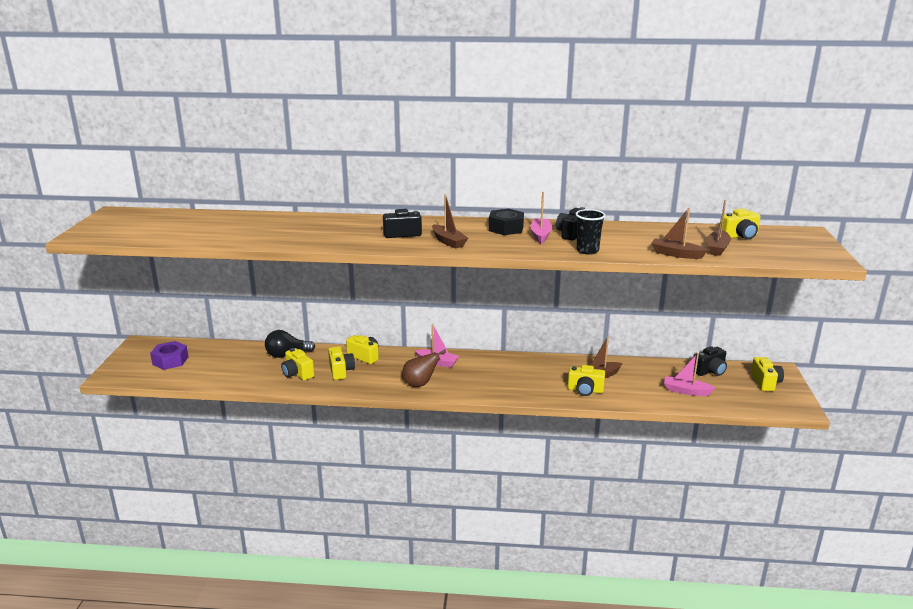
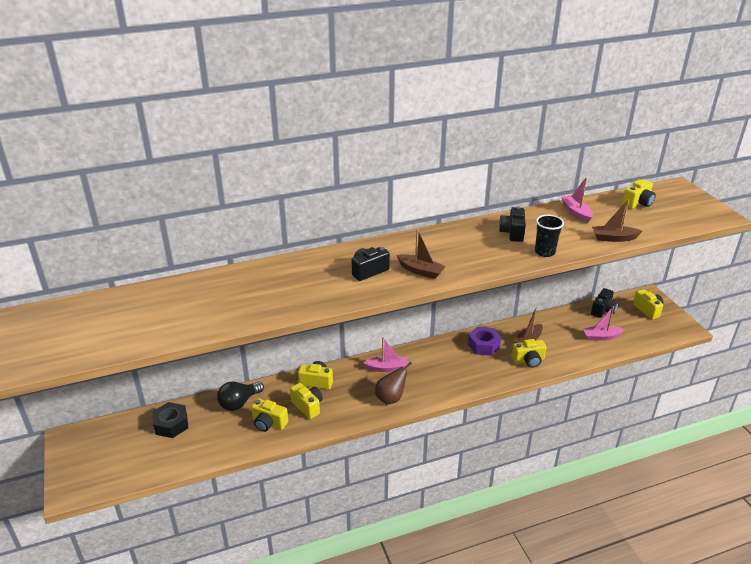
camera: 25 degrees left, 10 degrees up
(170, 361) = (122, 449): purple nut -> purple nut (483, 345)
(506, 228) = (452, 239): black nut -> black nut (171, 424)
(540, 235) = (490, 241): pink boat -> pink boat (576, 213)
(717, 248) = (635, 222): brown boat -> none

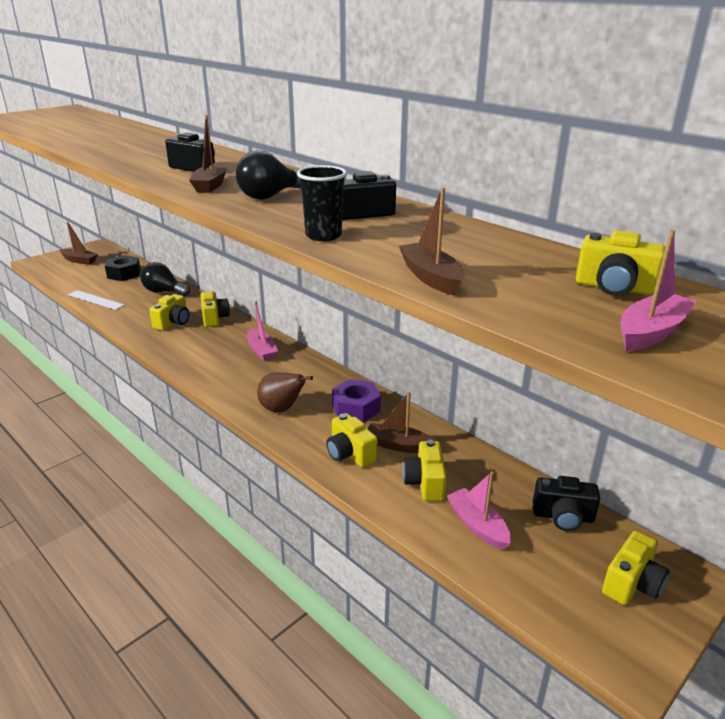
camera: 65 degrees right, 5 degrees down
(101, 455) = (79, 260): none -> brown boat
(220, 450) = (96, 300): none -> white ruler
(269, 423) = (140, 311): yellow camera -> yellow camera (425, 483)
(391, 398) = (208, 364): brown pear -> brown pear (281, 409)
(461, 254) = (270, 196): none -> black light bulb
(576, 213) = (488, 244): pink boat -> pink boat (651, 332)

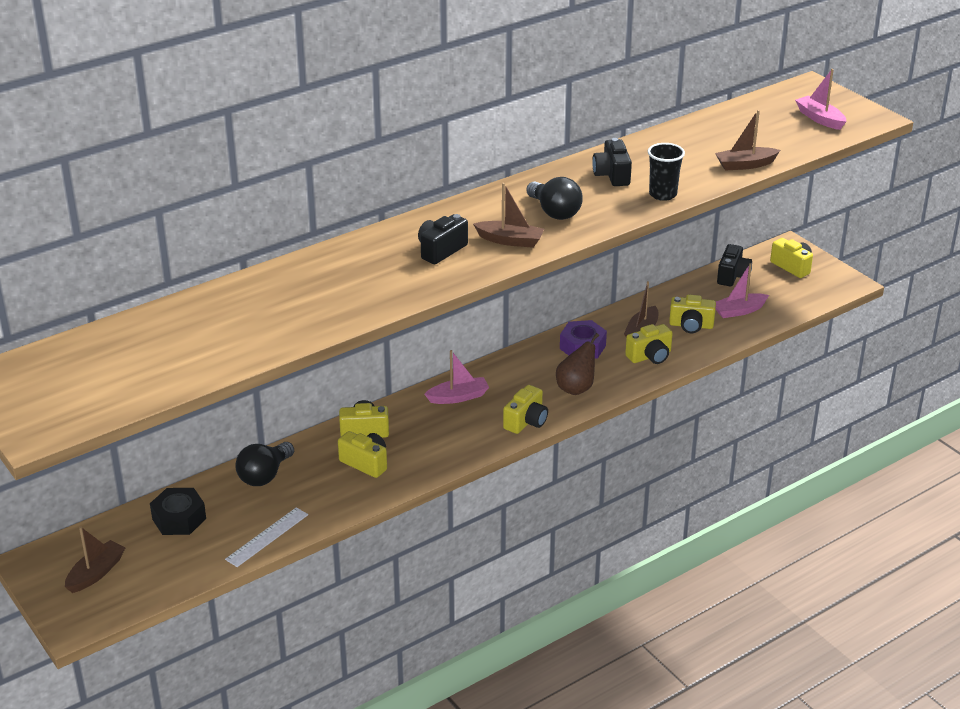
camera: 80 degrees left, 5 degrees up
(614, 288) = (763, 115): yellow camera -> yellow camera (526, 421)

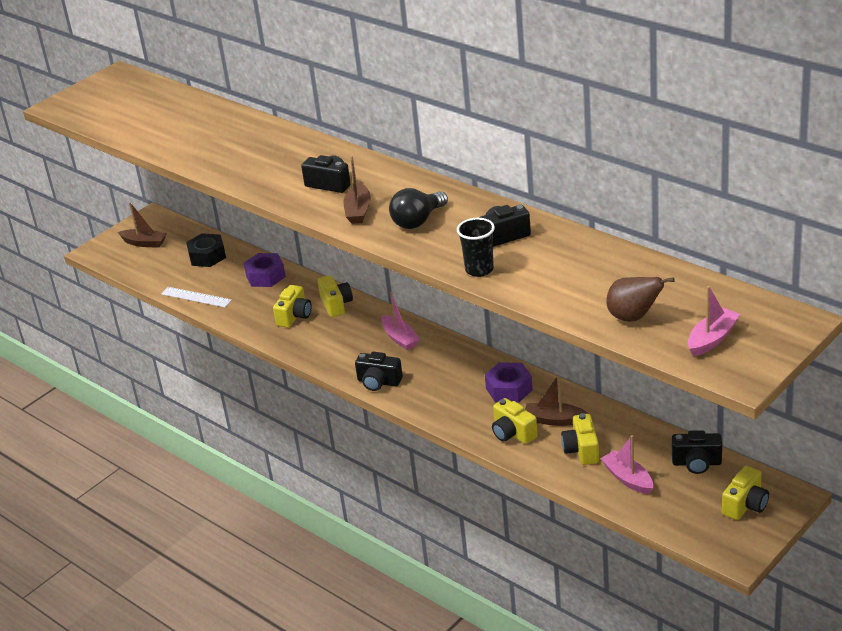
camera: 80 degrees right, 0 degrees up
(264, 475) = (265, 276): black light bulb -> purple nut
(526, 421) = (378, 382): yellow camera -> black camera
(576, 388) = (440, 399): brown pear -> brown pear (633, 317)
(745, 165) = (568, 306): brown boat -> none

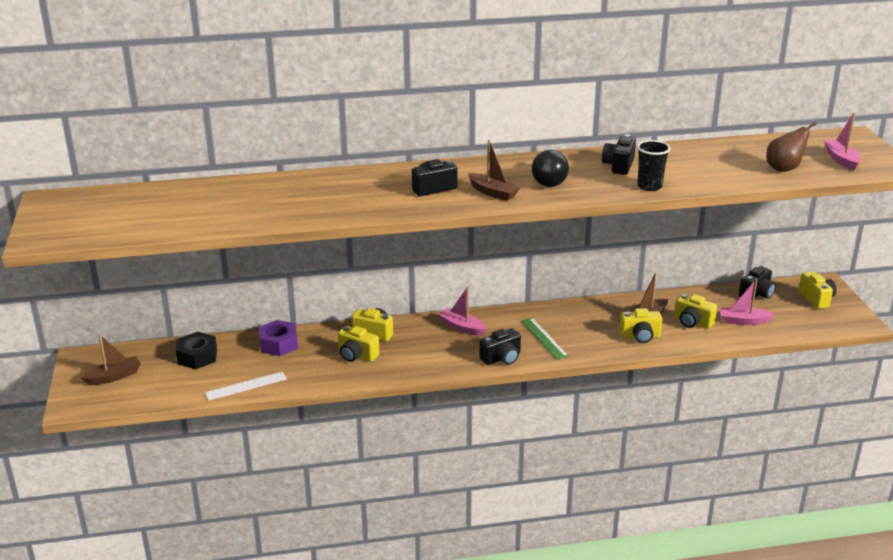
camera: 55 degrees left, 5 degrees down
(294, 316) = (357, 355): yellow camera -> yellow camera turned 150 degrees clockwise
(400, 338) = (462, 327): pink boat -> pink boat turned 150 degrees counterclockwise
(439, 386) = (544, 338): none -> green ruler
(509, 389) = (588, 316): purple nut -> none

